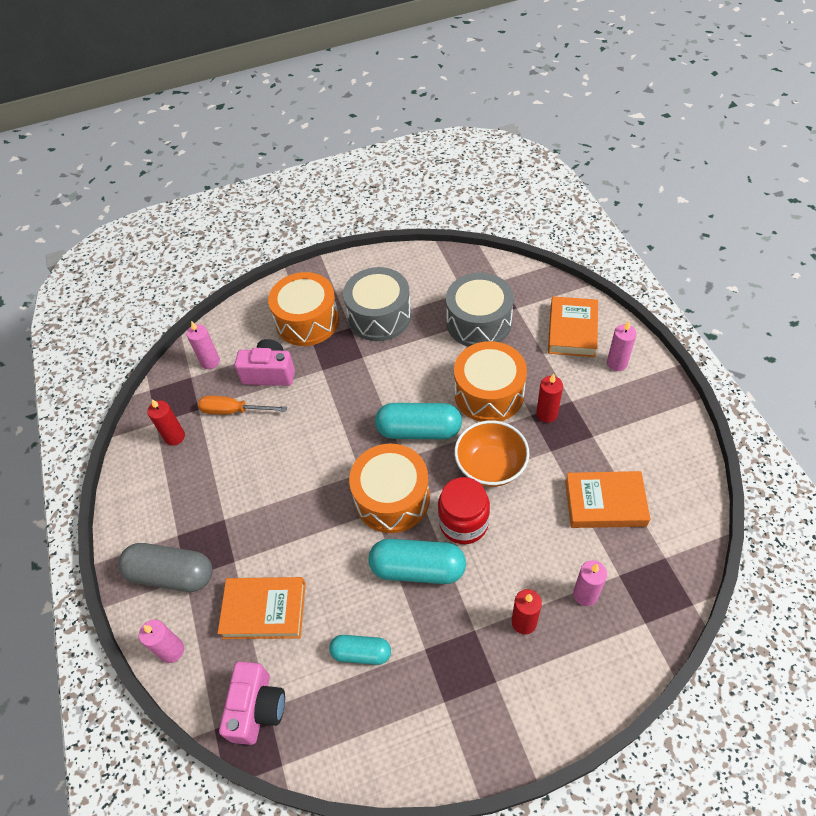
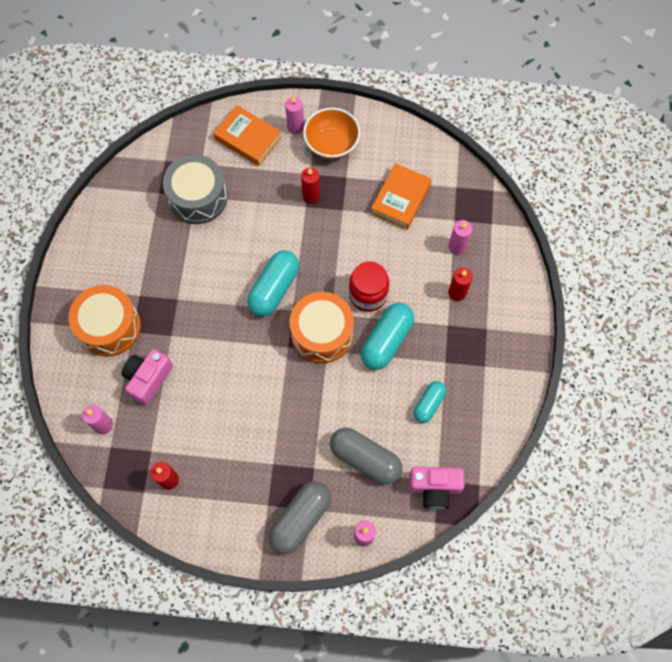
camera: 70 degrees left, 15 degrees up
(233, 411) = (171, 422): orange screwdriver -> none
(257, 708) = (434, 488): pink camera -> pink camera turned 150 degrees clockwise
(264, 610) = (365, 458): orange book -> grey capsule
(379, 316) = (142, 267): grey drum -> none
(489, 393) = (270, 224): orange drum -> none
(490, 466) = (333, 255): orange bowl -> orange bowl (331, 144)

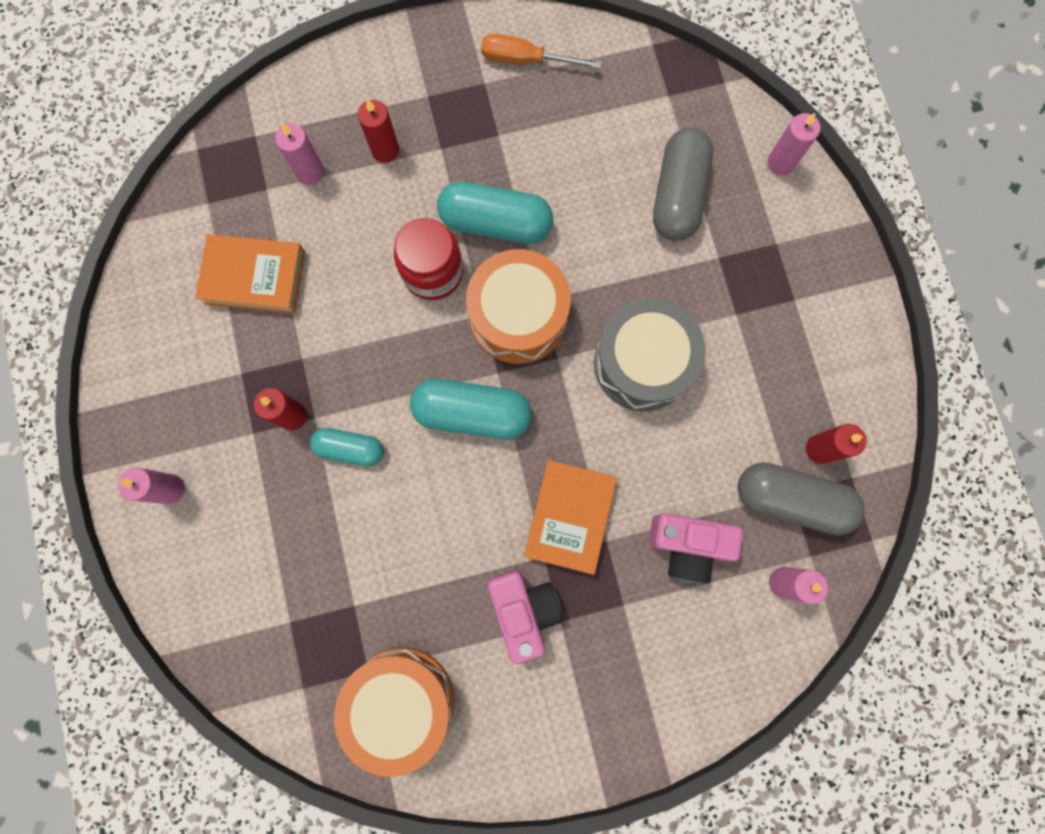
camera: 110 degrees left, 10 degrees up
(109, 327) = (629, 646): orange drum -> orange drum (401, 701)
(198, 197) = (355, 600): grey drum -> grey drum (642, 363)
(248, 138) = (216, 561): orange book -> orange book (569, 517)
(300, 519) = (794, 250): grey capsule -> grey capsule (790, 500)
(331, 144) = (186, 418): orange bowl -> none
(428, 404) = (567, 138): turquoise capsule -> turquoise capsule (350, 449)
(434, 488) = (680, 96): pink camera -> pink camera (524, 610)
(492, 397) = (525, 60): none -> orange screwdriver

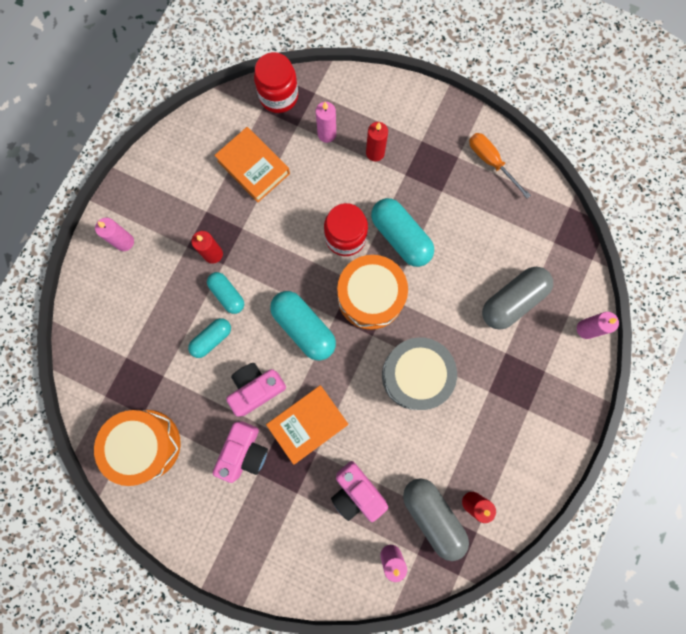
camera: 40 degrees right, 0 degrees up
(215, 172) = (279, 96): none -> red jar
(375, 514) = (212, 339): none -> turquoise capsule
(477, 527) = (256, 388): none -> pink camera

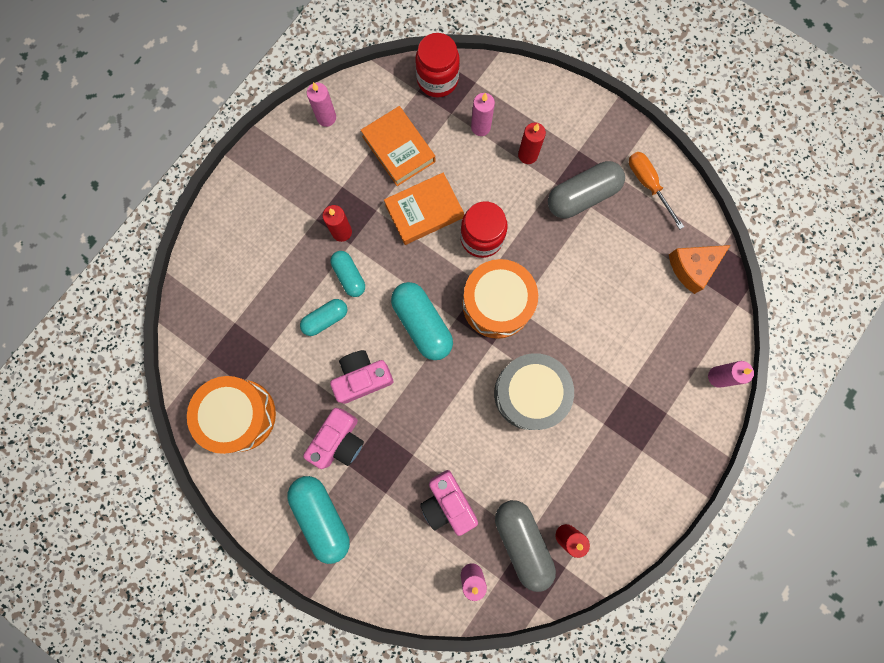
camera: 10 degrees right, 0 degrees up
(124, 242) = (253, 204): pink candle -> pink candle (326, 118)
(308, 424) = (409, 424): orange book -> orange book (424, 211)
(400, 237) = (539, 247): turquoise capsule -> turquoise capsule (322, 516)
(512, 301) = (645, 333): grey capsule -> grey capsule (582, 196)
(545, 232) = (692, 267): none -> orange cheese

